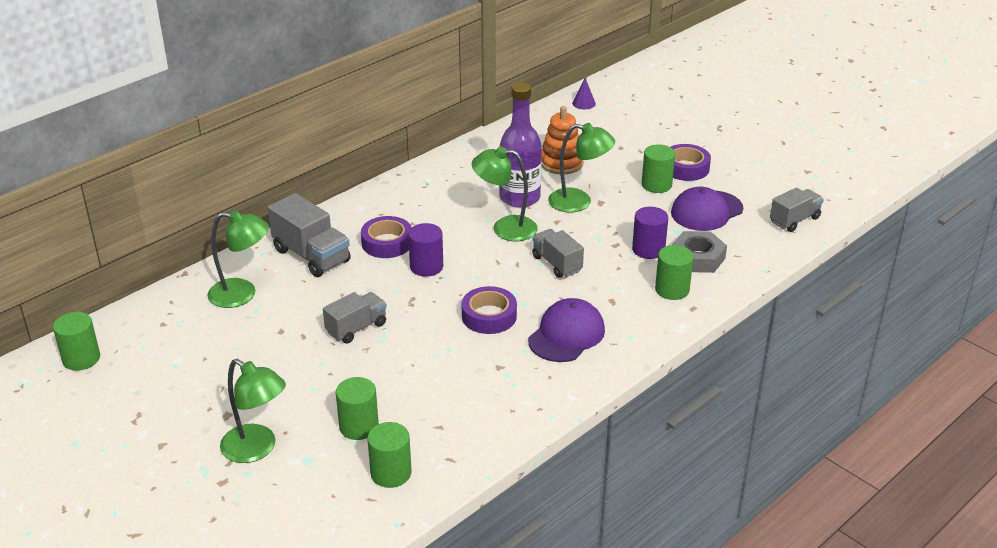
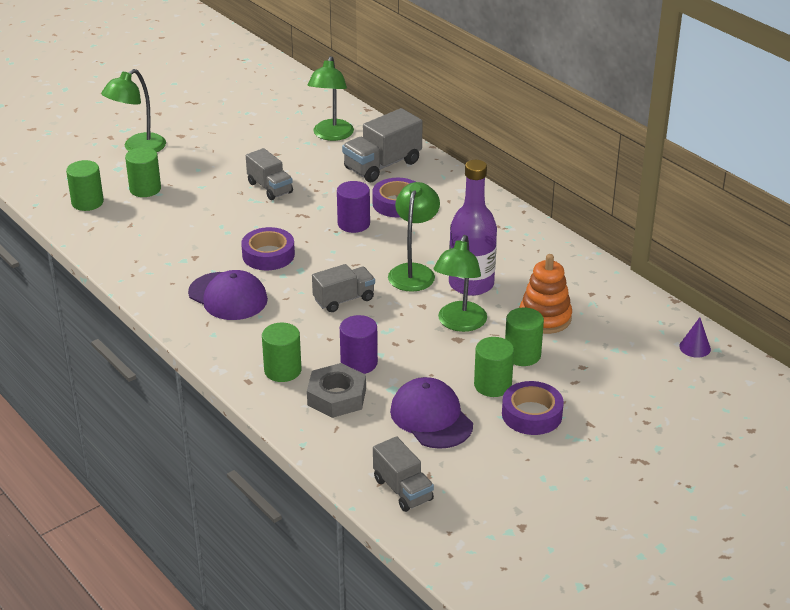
camera: 95 degrees right, 0 degrees up
(81, 359) = (266, 77): green cylinder -> green cylinder (522, 355)

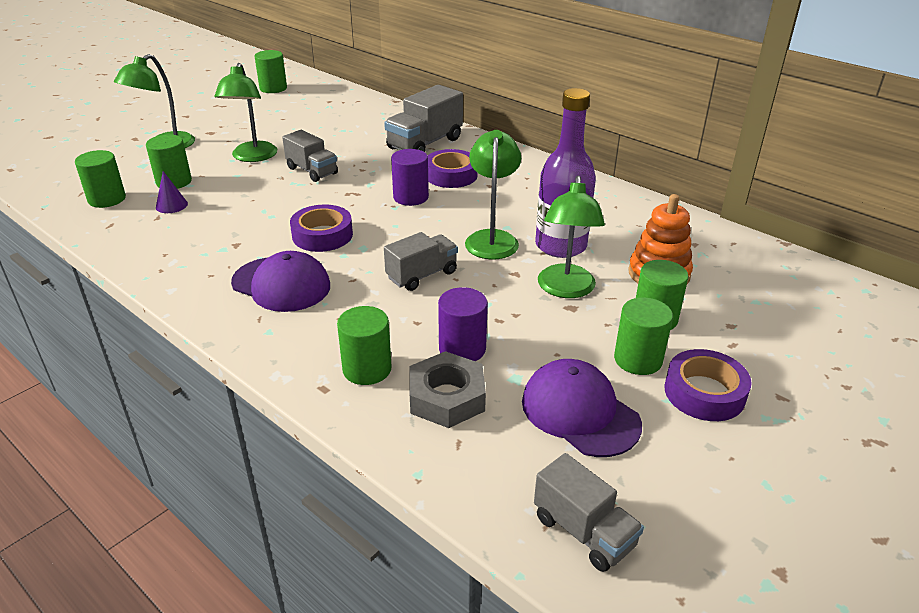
camera: 10 degrees left, 0 degrees up
(246, 83) = (273, 88): none -> green cylinder
(331, 135) = (366, 123): green lamp -> green lamp (252, 157)
(695, 347) = (840, 290): purple cone -> purple cone (171, 205)

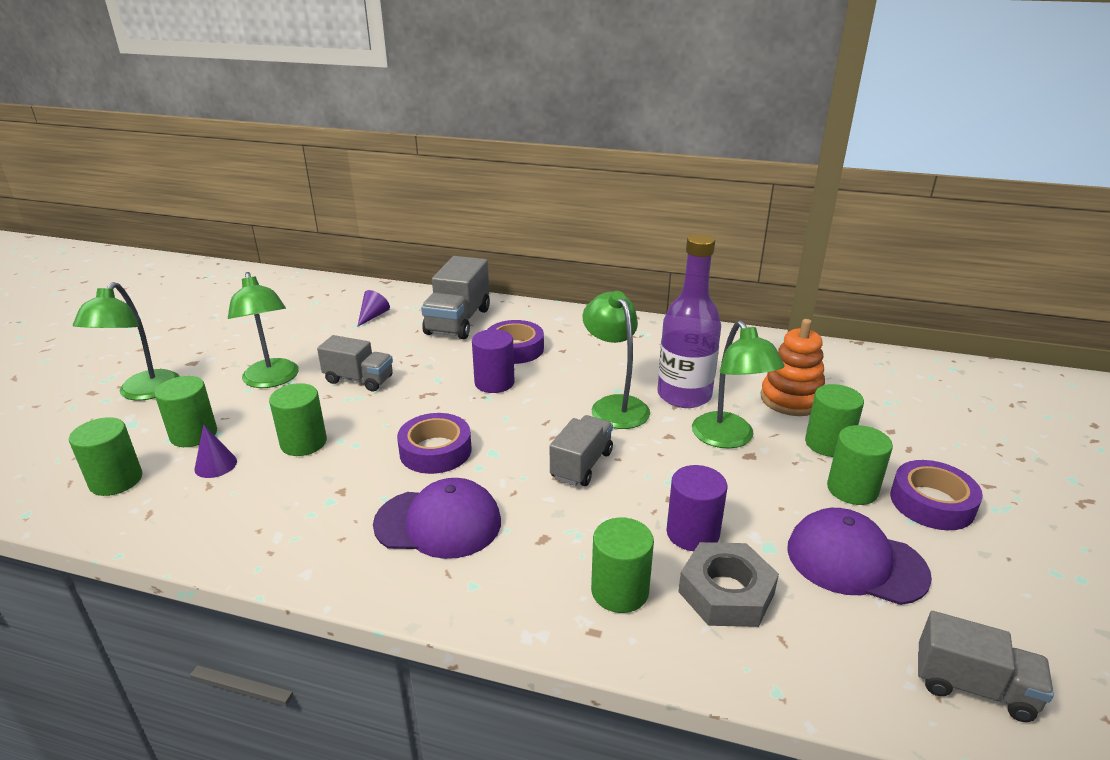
camera: 25 degrees left, 5 degrees down
(273, 88) = (229, 294): green cylinder -> green cylinder (303, 443)
(362, 126) = (373, 316): none -> purple cone

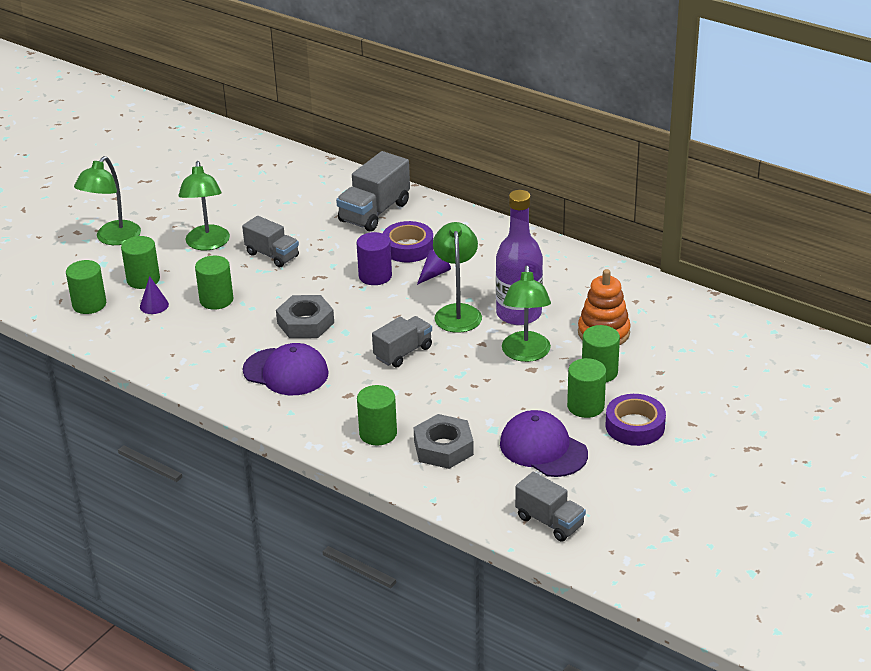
camera: 20 degrees right, 5 degrees up
(373, 316) = (305, 195): purple cone -> purple cone (434, 274)
(435, 451) = (305, 323): purple tape -> grey nut
(692, 533) = (448, 411): purple cylinder -> none

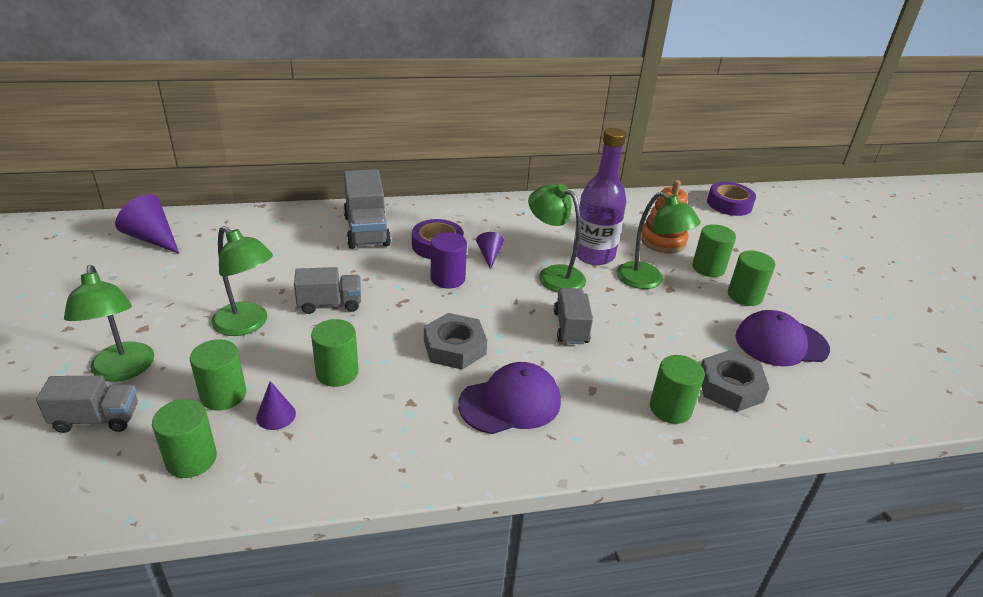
camera: 50 degrees left, 0 degrees up
(228, 155) = (152, 238): none -> purple cone
(549, 522) = (886, 396): grey truck -> grey truck (97, 419)
(635, 426) = (791, 292): purple tape -> purple tape (729, 204)

